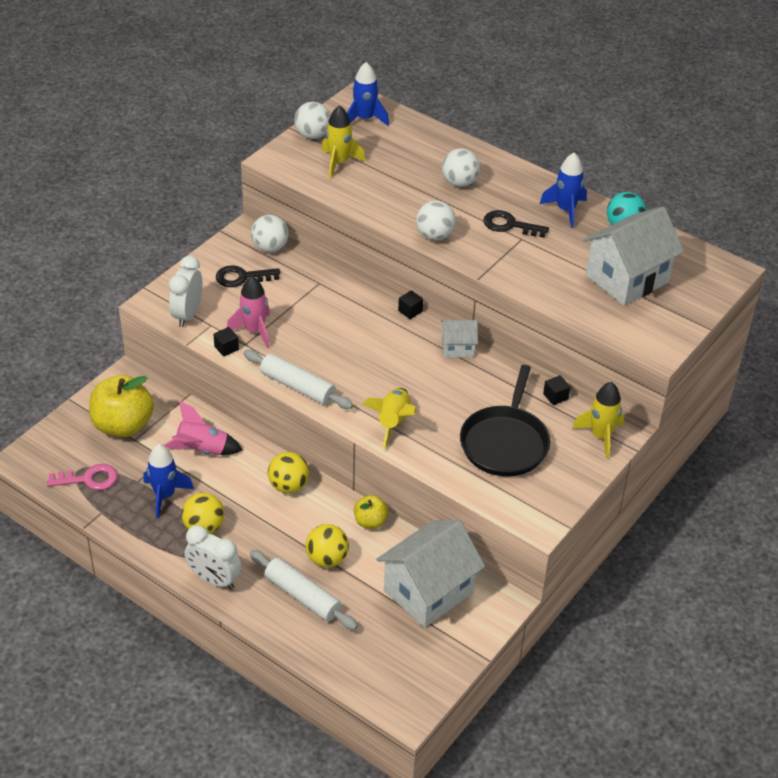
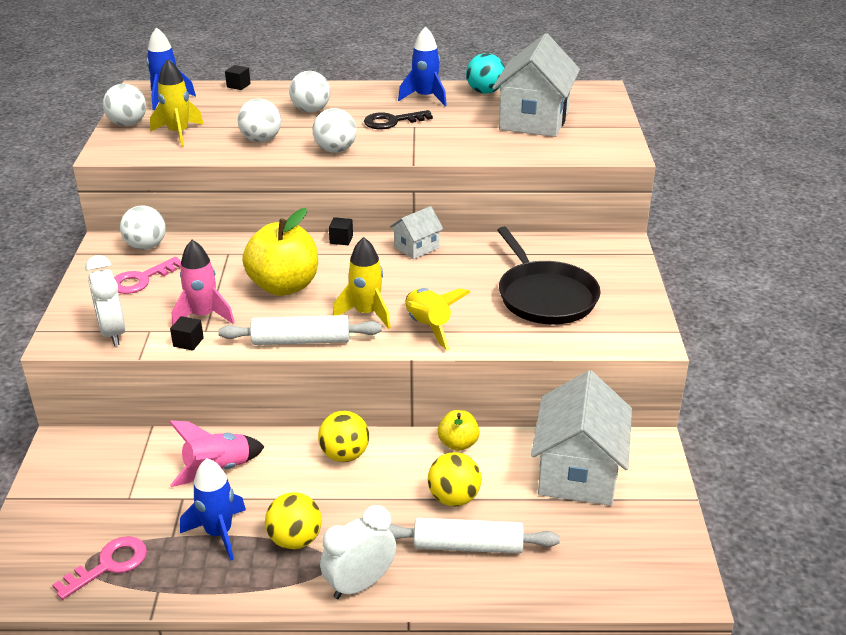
camera: 35 degrees left, 10 degrees down
(123, 425) = (101, 491): yellow apple -> yellow apple (284, 286)
(214, 579) = (360, 584): white clock -> white clock turned 150 degrees clockwise
(242, 277) = (141, 279): black key -> pink key
(391, 198) = (261, 140): none -> white ball
(555, 396) = (542, 246): black cube -> black cube (238, 85)
(601, 436) = (613, 257): yellow rocket -> yellow rocket (366, 313)

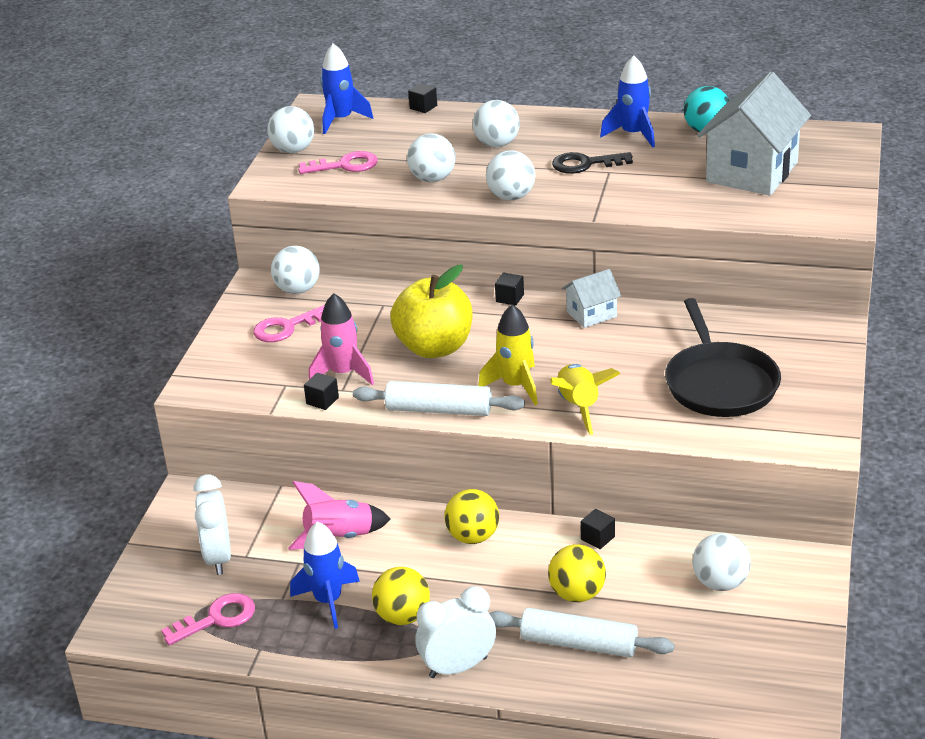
camera: 15 degrees right, 0 degrees up
(113, 333) = (248, 384): white clock -> white clock (218, 557)
(178, 133) = (345, 165): yellow rocket -> pink key
(458, 443) = (597, 538): yellow apple -> black cube
(578, 473) = (720, 583): white house -> white ball

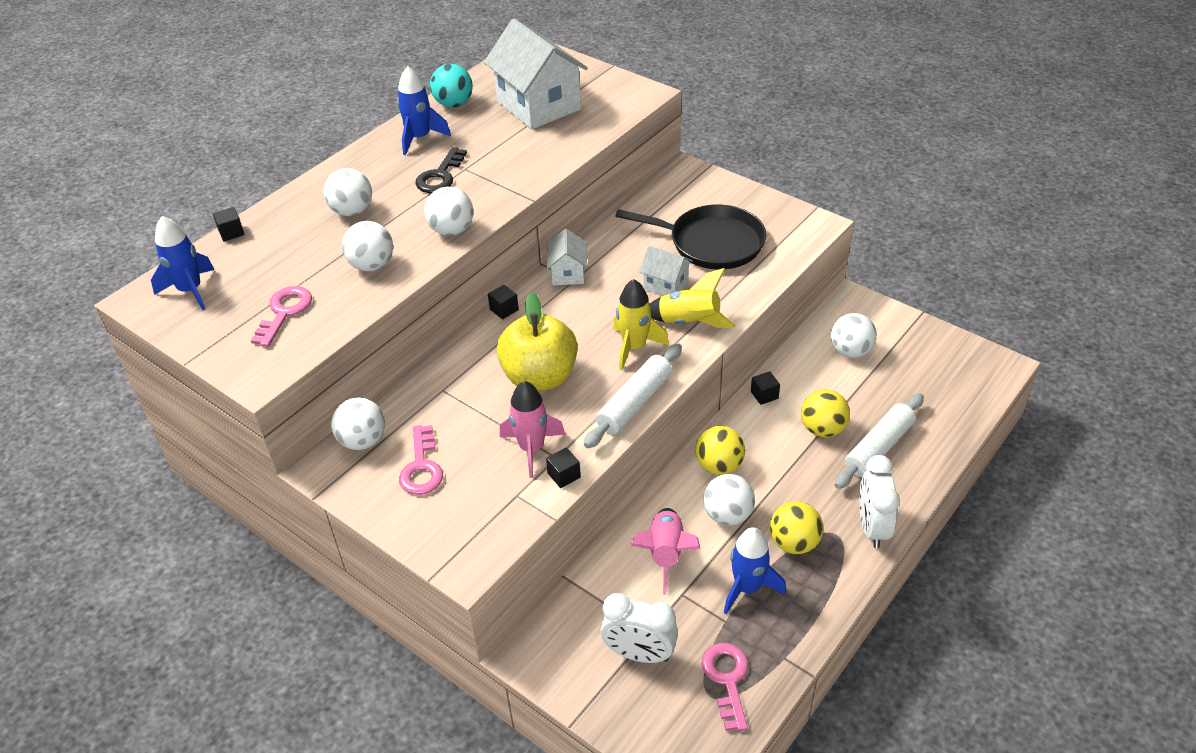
camera: 65 degrees left, 10 degrees up
(293, 150) = (212, 339): white ball -> white ball (727, 515)
(624, 375) = (665, 285): none -> white house

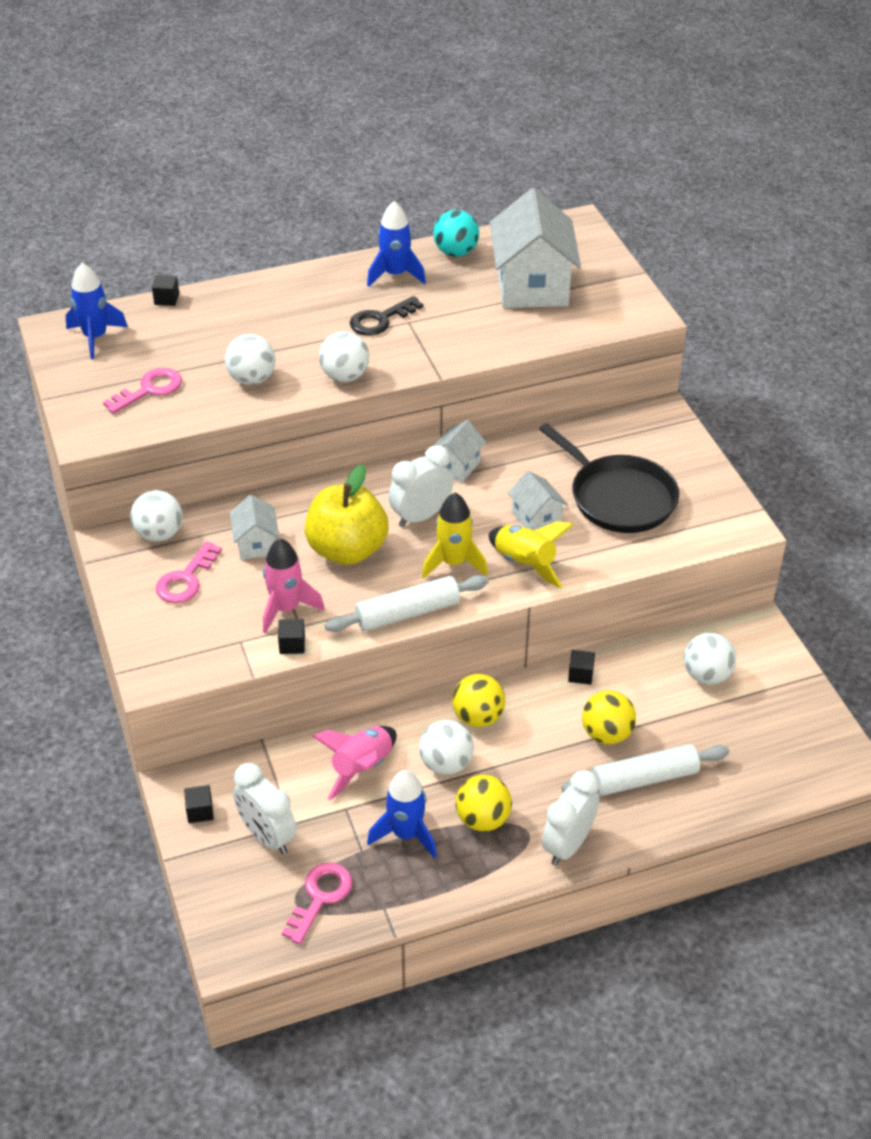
camera: 30 degrees right, 0 degrees up
(352, 211) = (278, 321): white ball -> none
(458, 408) = (256, 544): none -> white house
(504, 309) = (370, 474): black cube -> black cube (200, 811)
(575, 324) = (421, 516): none -> white clock

